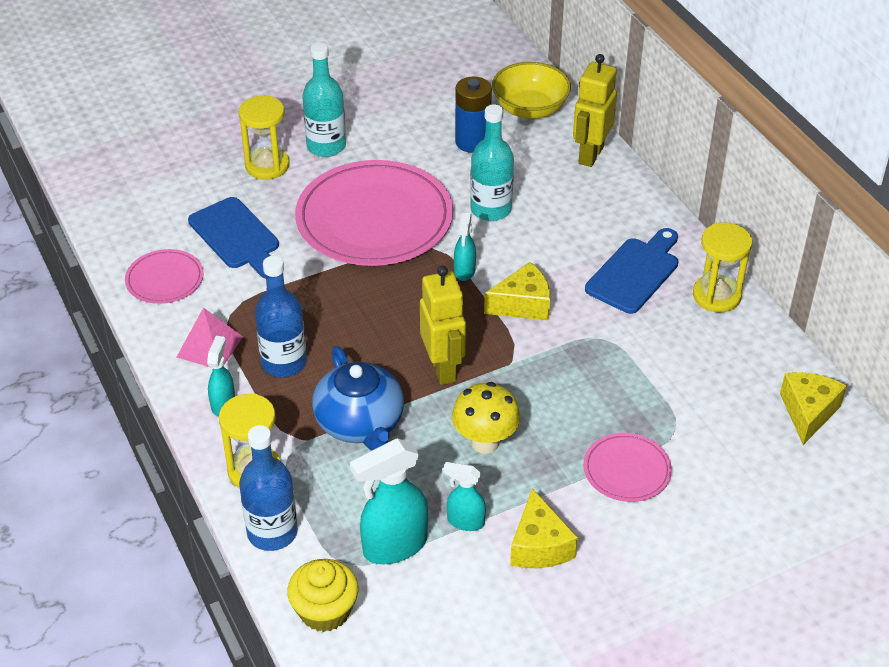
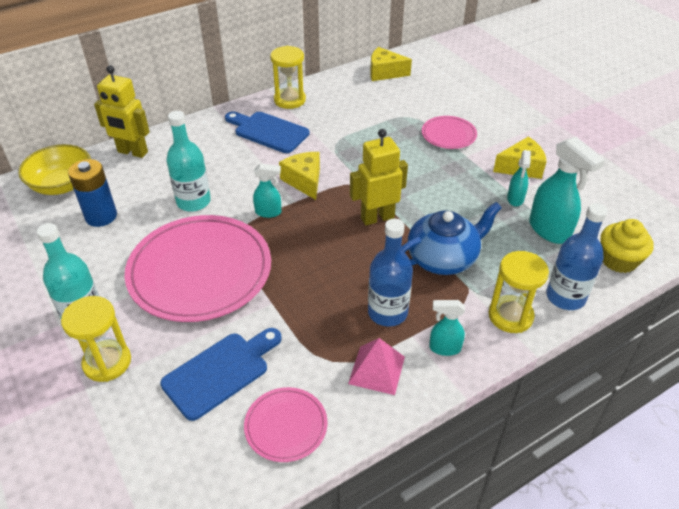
camera: 95 degrees left, 0 degrees up
(485, 442) = (443, 193): yellow mushroom -> none

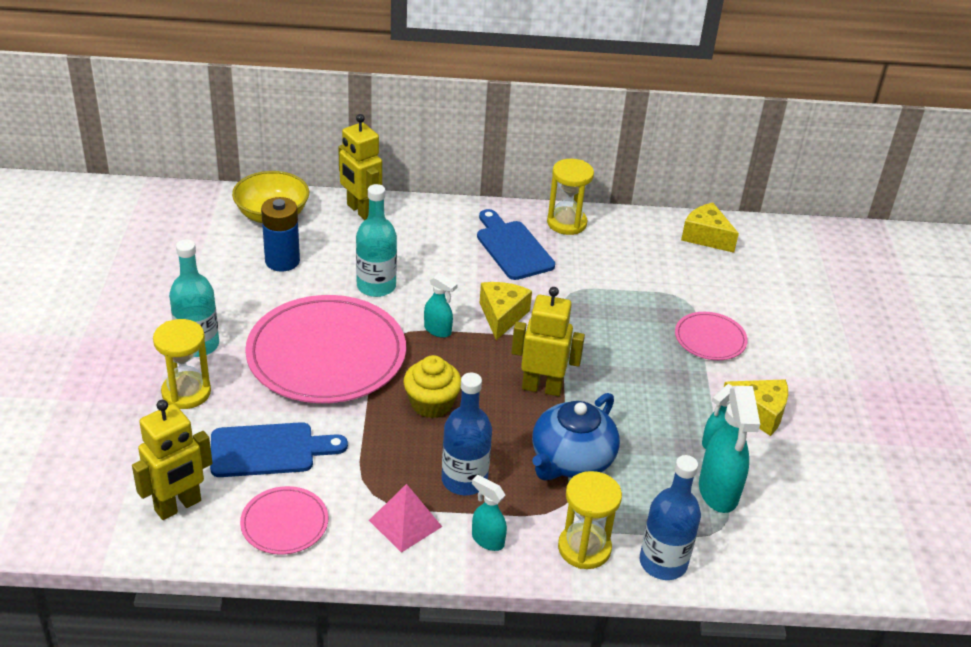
camera: 30 degrees right, 5 degrees down
(183, 466) = (178, 506): none -> yellow robot
(443, 258) = (571, 460): blue teapot -> blue teapot turned 120 degrees clockwise
(618, 260) = (766, 560): yellow cupcake -> yellow cupcake (431, 403)

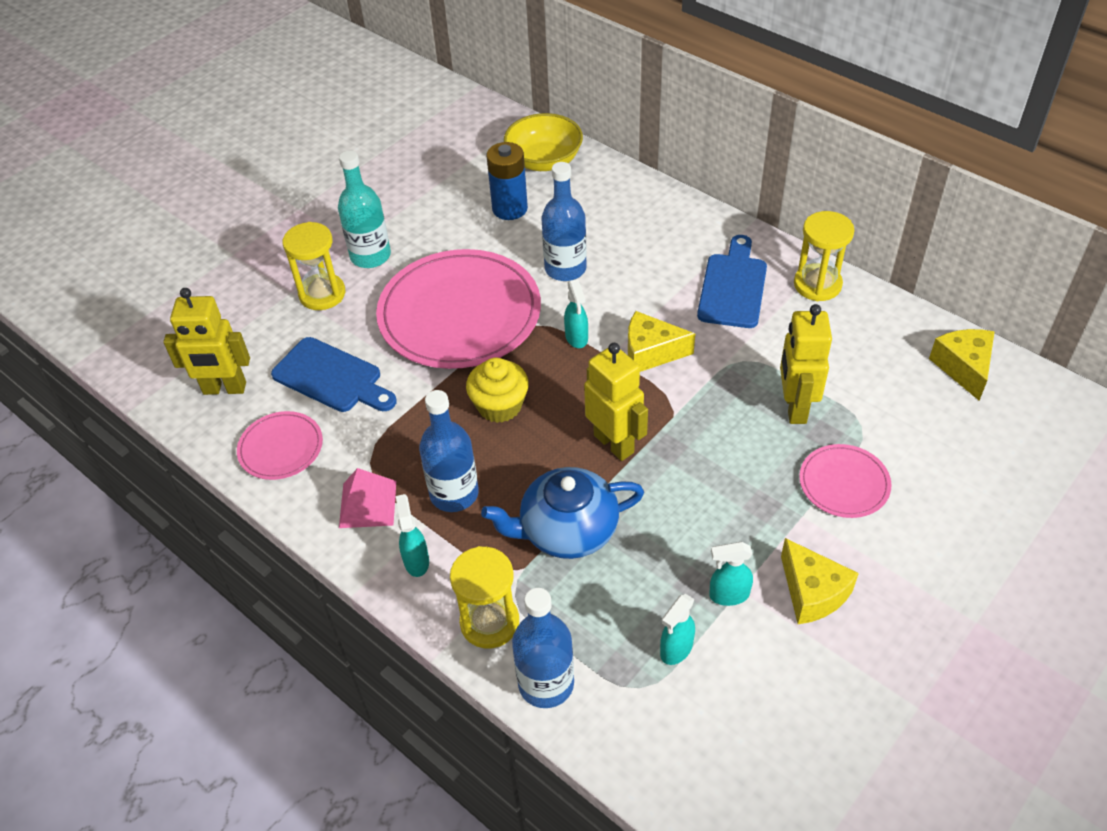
camera: 45 degrees right, 10 degrees up
(360, 211) = (625, 188): yellow robot -> yellow robot (795, 407)
(376, 286) = (565, 268): turquoise bottle -> blue bottle
(502, 316) = (651, 352): yellow cheese -> yellow cheese turned 135 degrees counterclockwise
(718, 492) = (676, 649): turquoise spray bottle -> turquoise spray bottle, size x0.56

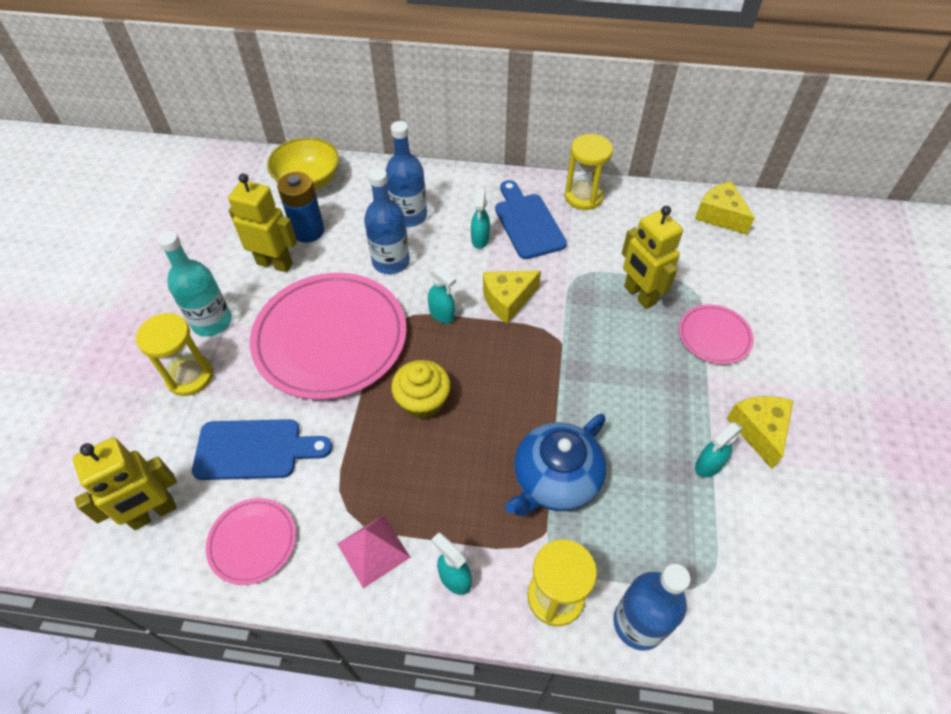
camera: 35 degrees left, 5 degrees up
(454, 493) = (441, 499): blue bottle -> blue bottle (409, 216)
(614, 443) = (536, 387): yellow robot -> yellow robot (275, 263)
(676, 649) = (707, 532): turquoise spray bottle -> turquoise spray bottle (480, 240)
(812, 593) = (759, 431): yellow cheese -> yellow cheese turned 120 degrees counterclockwise

